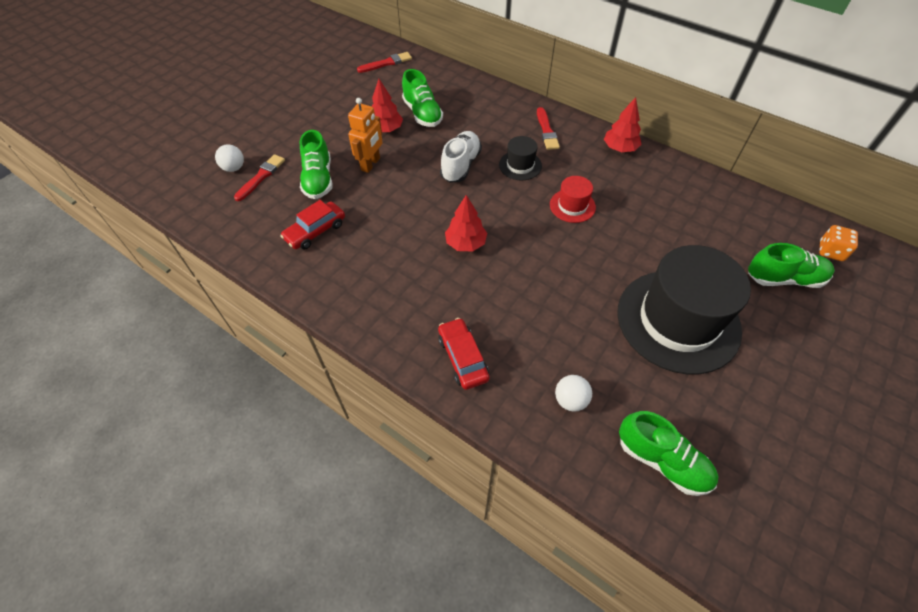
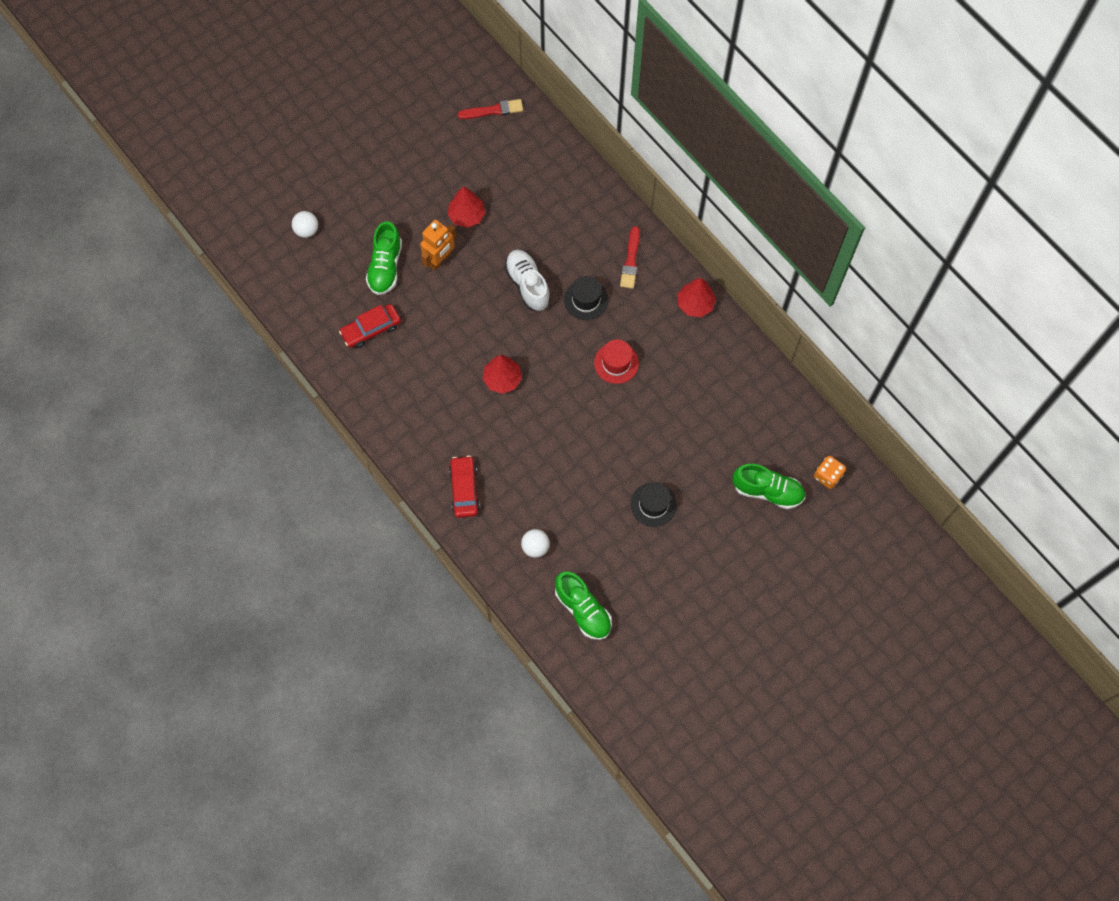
camera: 15 degrees right, 15 degrees up
(261, 177) = (331, 248): red brush -> none
(422, 114) = (510, 202): green shoe -> none
(461, 165) = (527, 284): white shoe -> white shoe turned 60 degrees counterclockwise
(678, 320) = (653, 504): black hat -> black hat, size x0.44

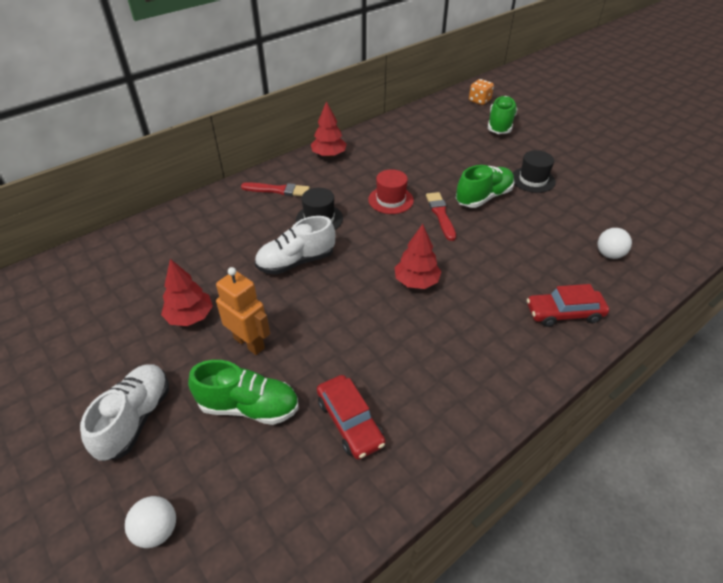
camera: 90 degrees left, 25 degrees down
(379, 201) = (135, 419): none -> white shoe
(493, 110) = (46, 293): red brush -> red brush (440, 214)
(583, 610) = (659, 222): green shoe -> green shoe (483, 197)

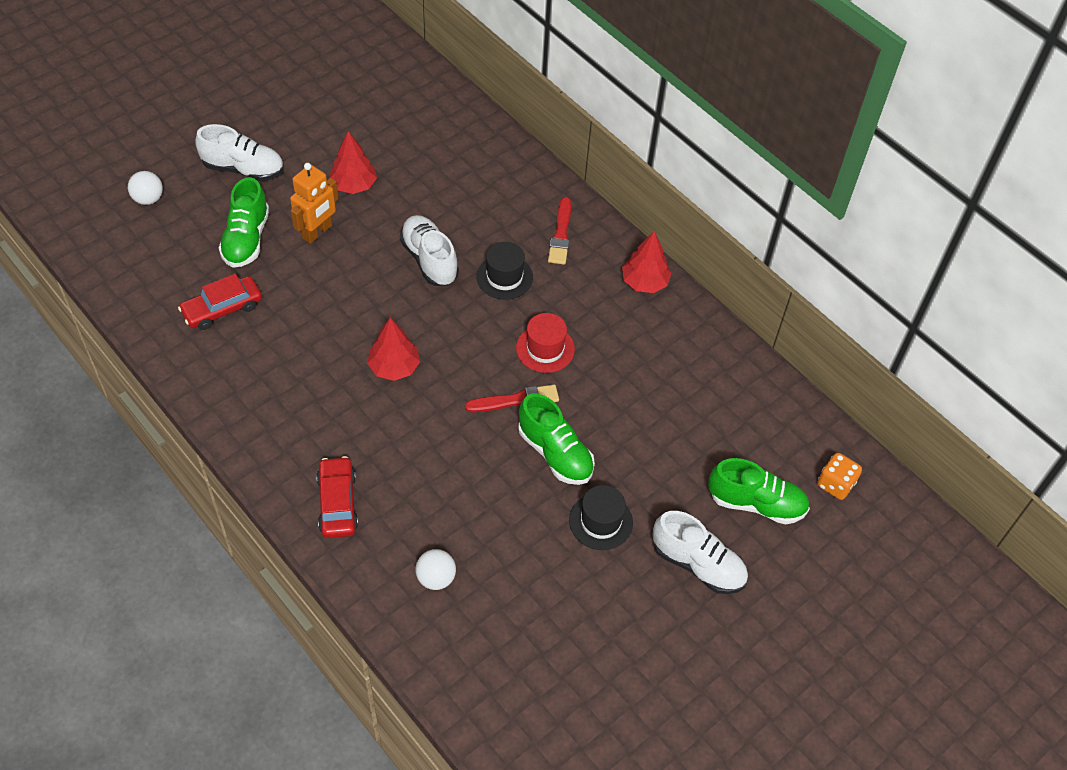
camera: 85 degrees right, 10 degrees up
(550, 146) = (698, 564): none -> white shoe

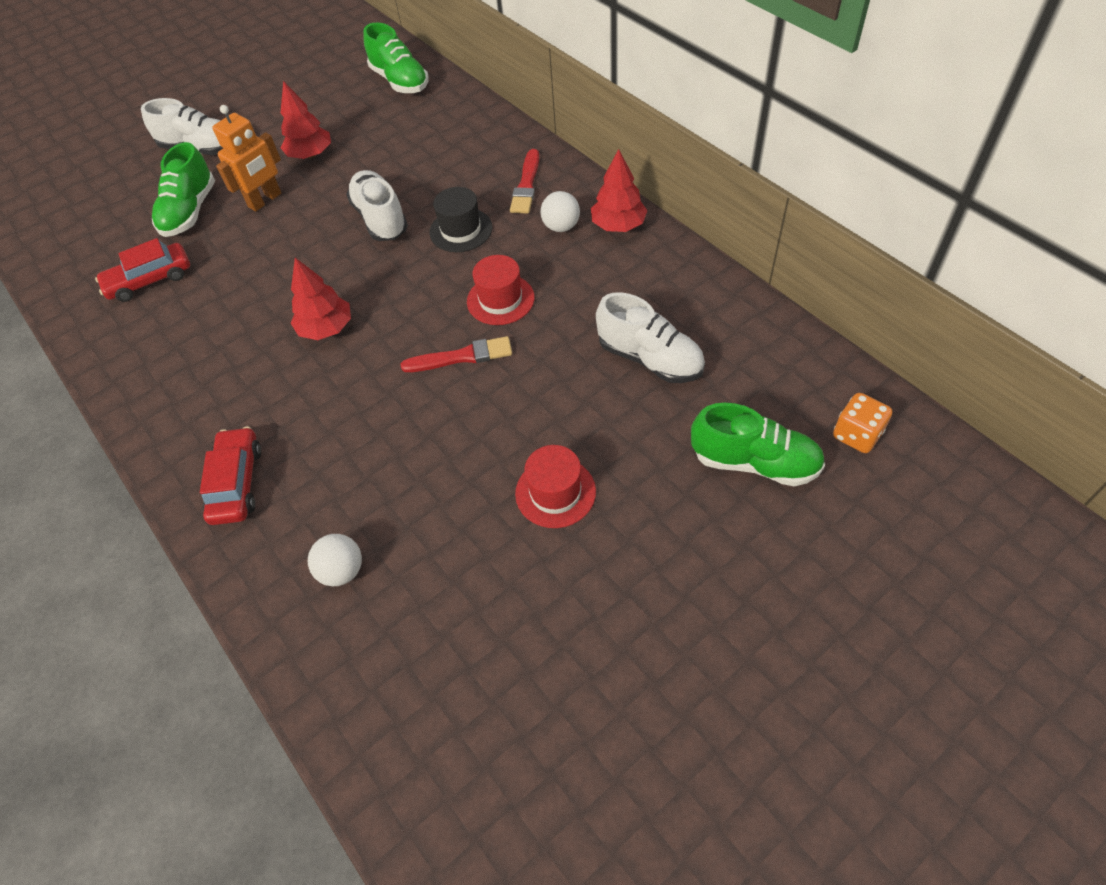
camera: 10 degrees right, 0 degrees up
(148, 199) = (99, 182): white ball -> white ball (561, 227)
(555, 453) = (504, 413): green shoe -> green shoe (400, 81)
(600, 521) = (555, 492): black hat -> red hat
(698, 564) = (680, 542): white shoe -> white shoe (650, 359)

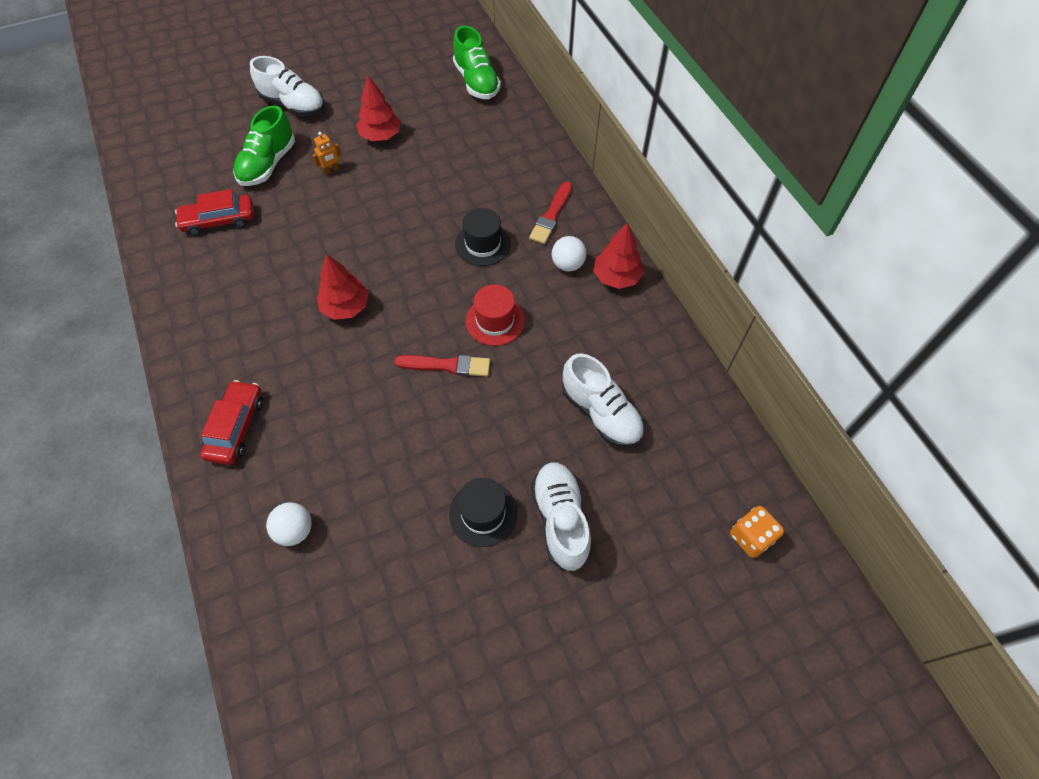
camera: 10 degrees right, 5 degrees up
(265, 200) = (331, 170): orange robot -> orange robot, size x0.52
(380, 218) = (420, 214): white shoe -> white shoe (560, 520)
(555, 492) = (483, 513): red hat -> black hat
(755, 462) = (655, 536): green shoe -> none

